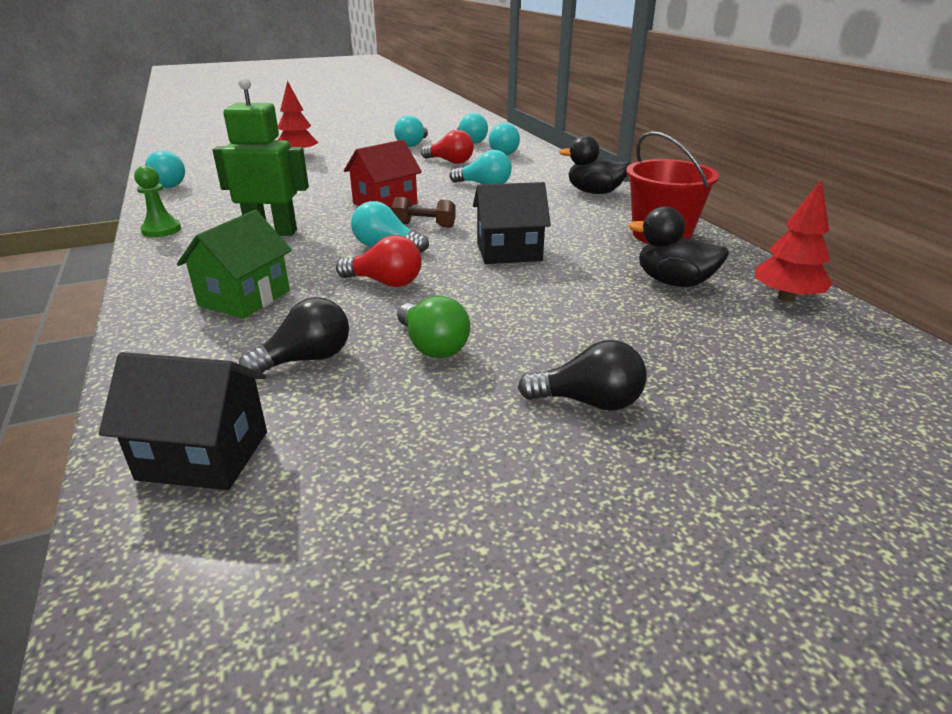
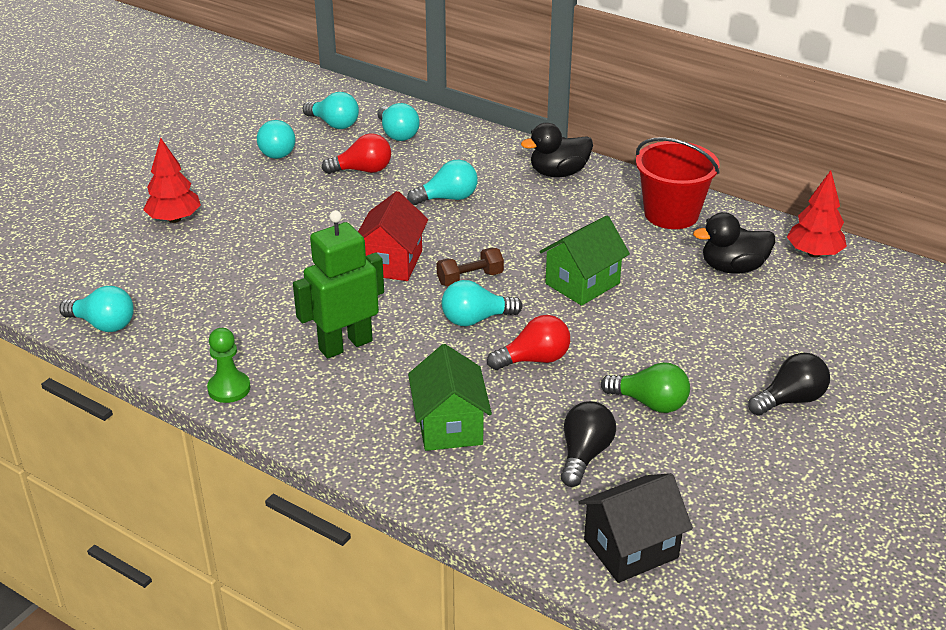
camera: 35 degrees left, 5 degrees up
(509, 252) = (582, 283): black house -> green house

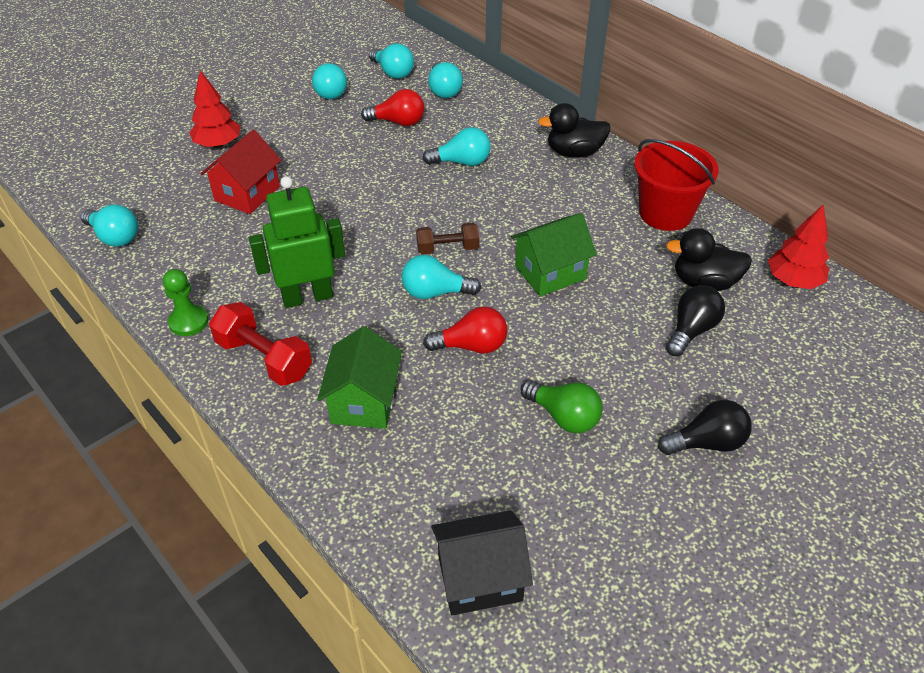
camera: 15 degrees right, 10 degrees up
(327, 407) = (264, 358): none -> red dumbbell
(391, 262) = (384, 219): red house -> red house (247, 194)
(584, 455) = (477, 461): black light bulb -> black light bulb (691, 330)

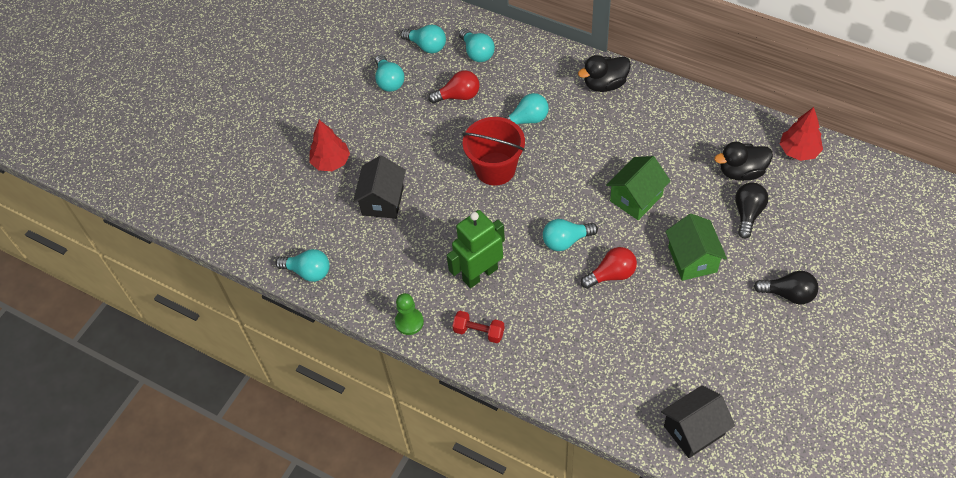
camera: 15 degrees left, 10 degrees up
(247, 194) = (383, 201): red house -> black house
(264, 358) = (479, 332): red dumbbell -> red dumbbell, size x0.66
(364, 401) = (563, 340): green house -> green house (692, 259)
(447, 248) = (556, 201): brown dumbbell -> none
(563, 416) = (694, 306): green light bulb -> none
(665, 213) = (693, 120): red bucket -> red bucket (495, 169)
(707, 443) = (788, 294): black light bulb -> black light bulb turned 45 degrees clockwise

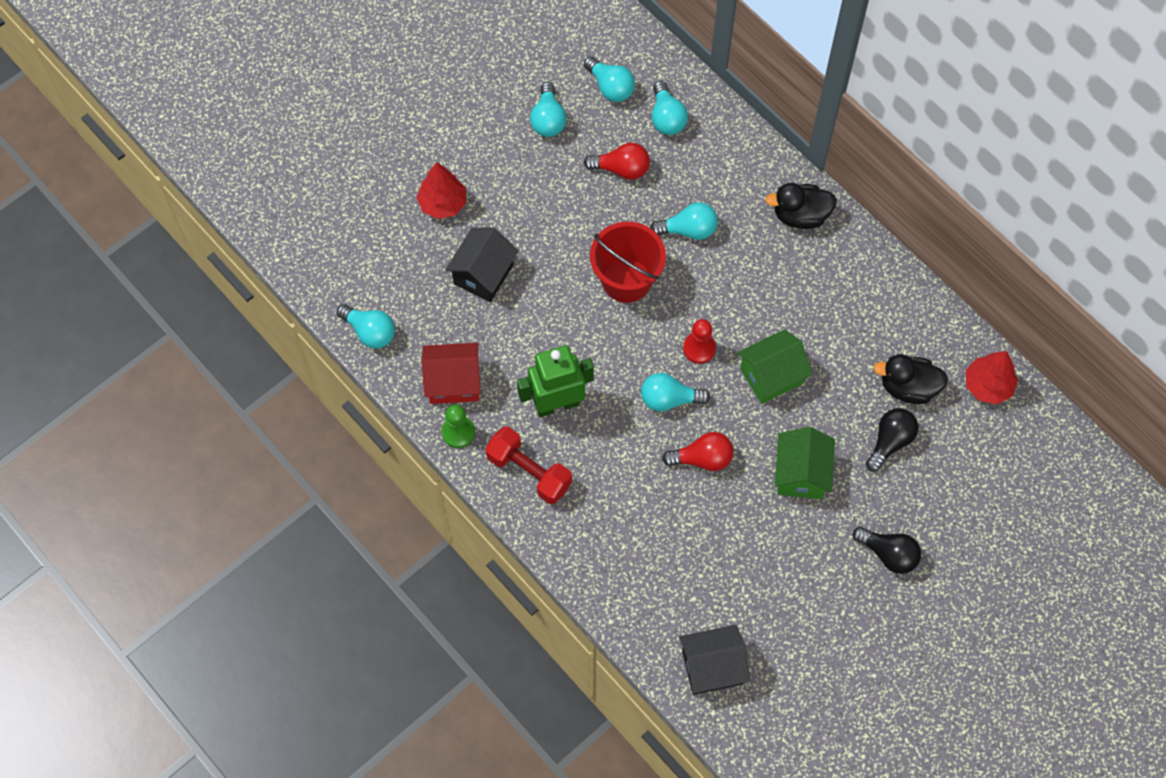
camera: 15 degrees right, 10 degrees up
(390, 286) = (453, 382): none -> red house
(479, 332) = (529, 472): red dumbbell -> red dumbbell, size x1.52
(572, 197) = (699, 348): none -> red pawn

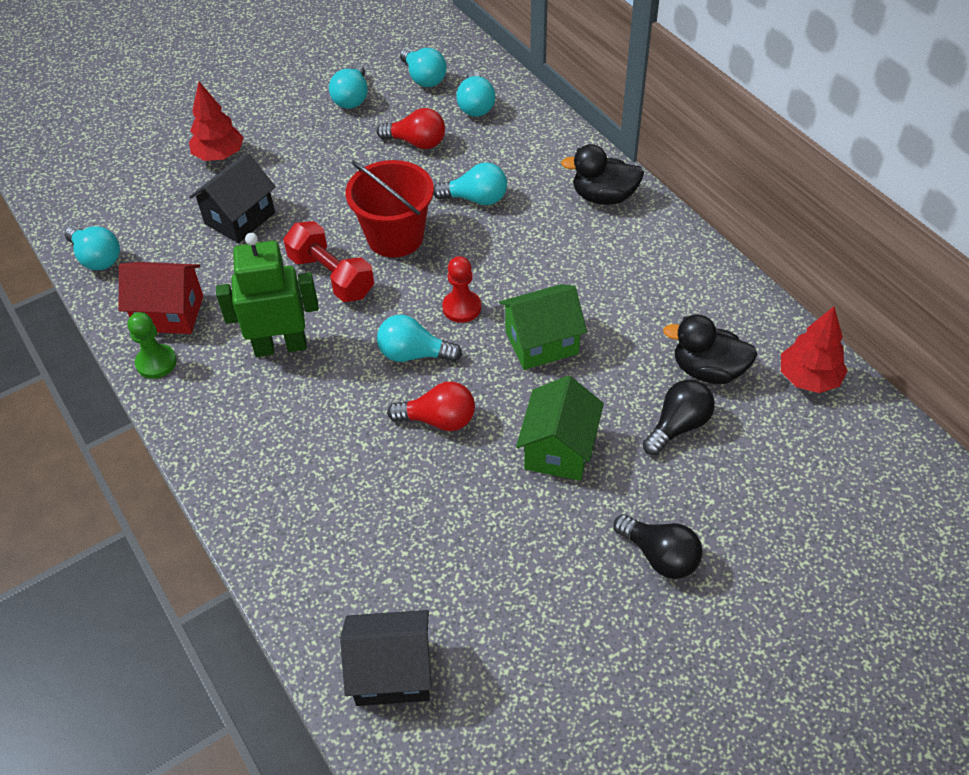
camera: 10 degrees right, 15 degrees down
(529, 472) = (224, 412): red dumbbell -> red dumbbell (331, 276)

